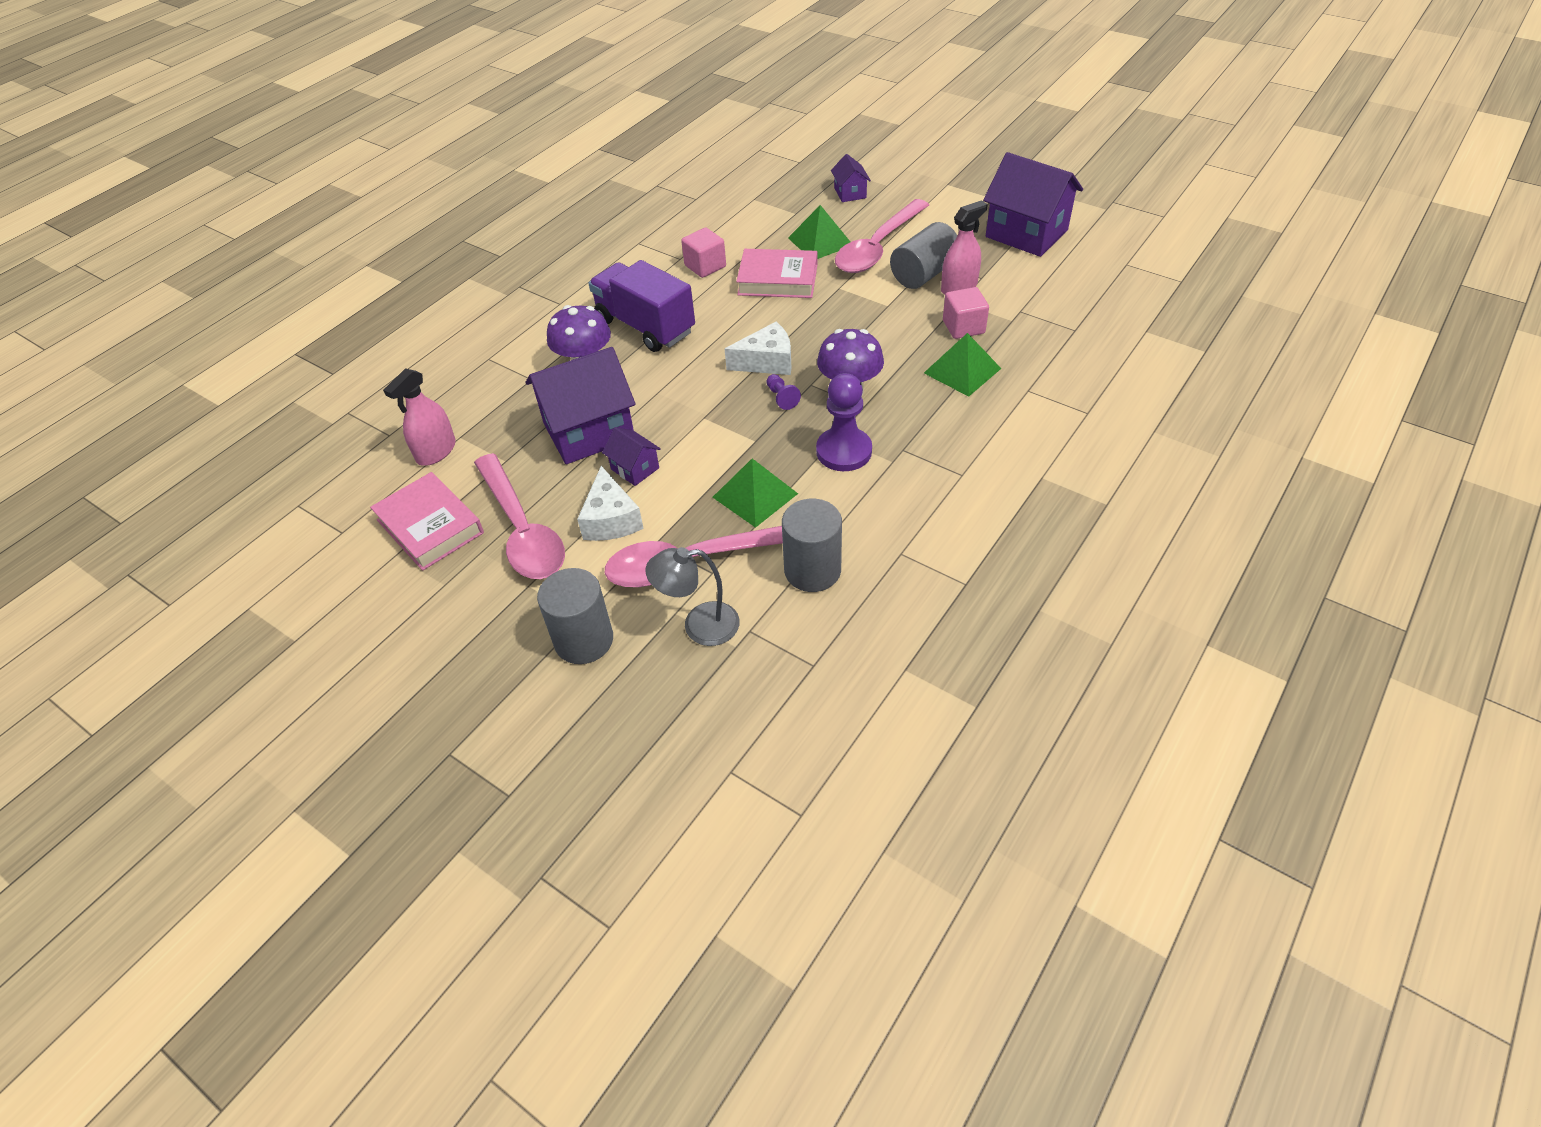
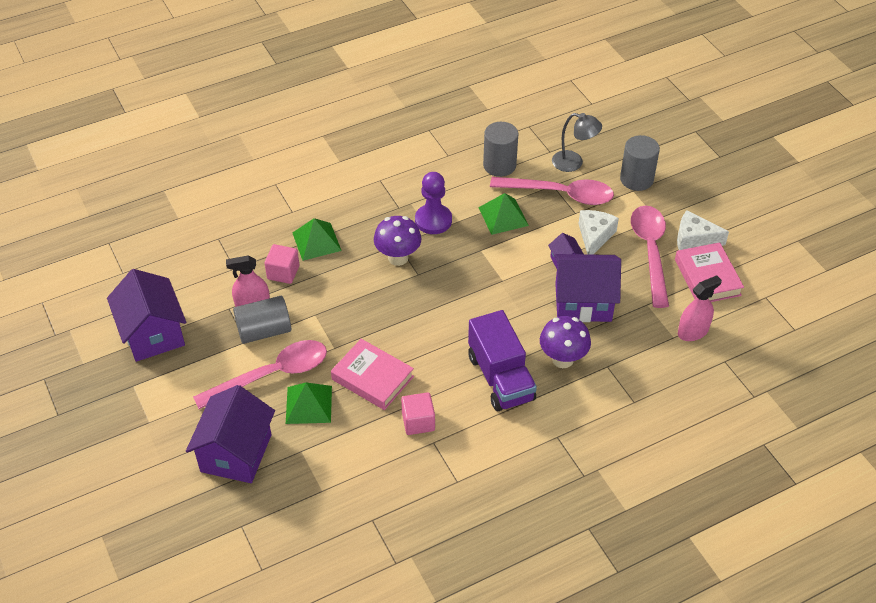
camera: 155 degrees left, 0 degrees up
(767, 361) = (434, 305): white cheese -> white cheese (694, 239)
(781, 397) = (443, 272): purple pawn -> none
(850, 193) = (236, 453): purple house -> purple house, size x2.10

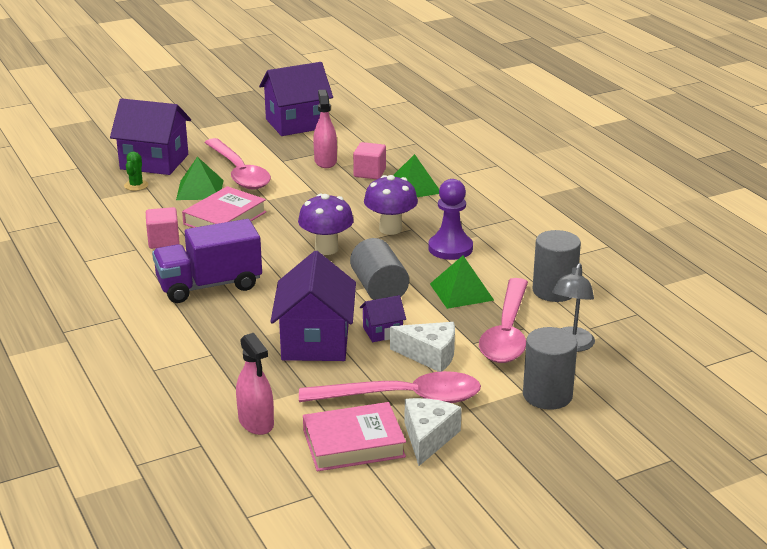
camera: 90 degrees right, 20 degrees down
(264, 331) = (294, 167): grey cylinder -> grey cylinder (379, 289)
(294, 462) = (136, 185): none -> green cactus
(562, 359) = (228, 324): purple mushroom -> purple mushroom (326, 249)

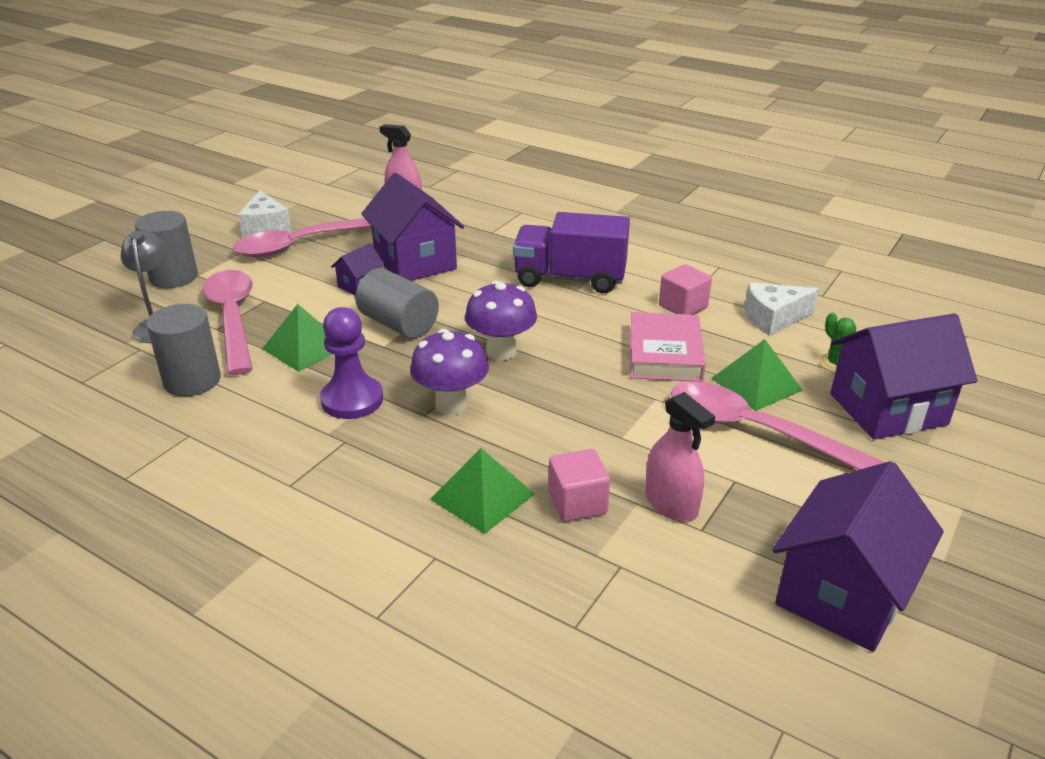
camera: 150 degrees right, 5 degrees up
(209, 286) = (570, 279): purple truck -> purple truck turned 120 degrees counterclockwise
(353, 443) = (321, 211): pink book -> none
(430, 355) = (300, 279): white cheese -> white cheese (773, 318)

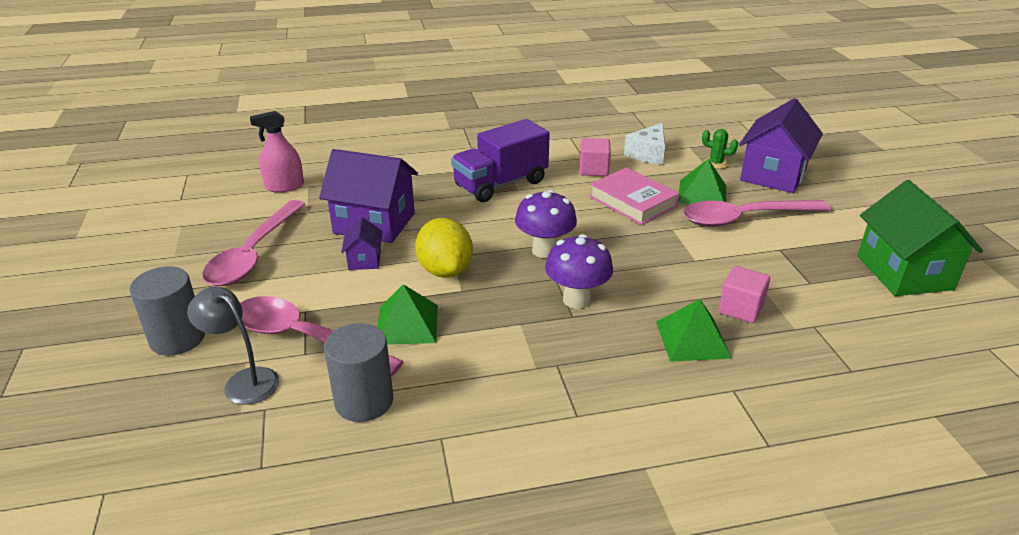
camera: 45 degrees left, 0 degrees up
(265, 227) = (189, 257): white cheese -> none
(352, 400) = (510, 336): purple pawn -> none
(399, 324) = (445, 270): grey cylinder -> yellow lemon
(671, 504) = (777, 279): pink spray bottle -> none
(843, 593) = (904, 272): purple house -> green house

